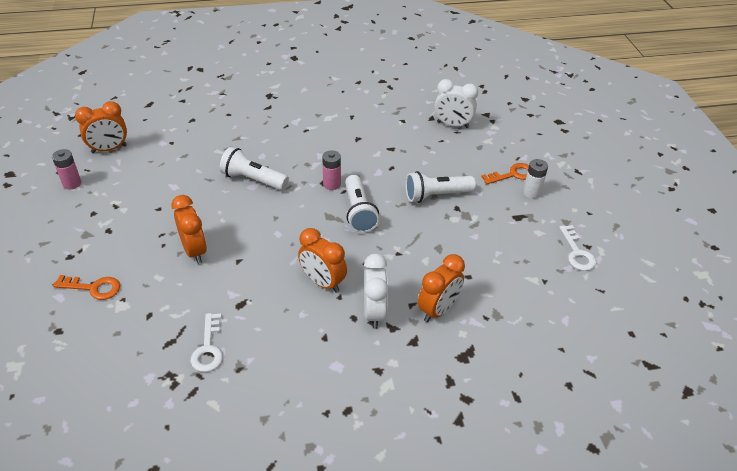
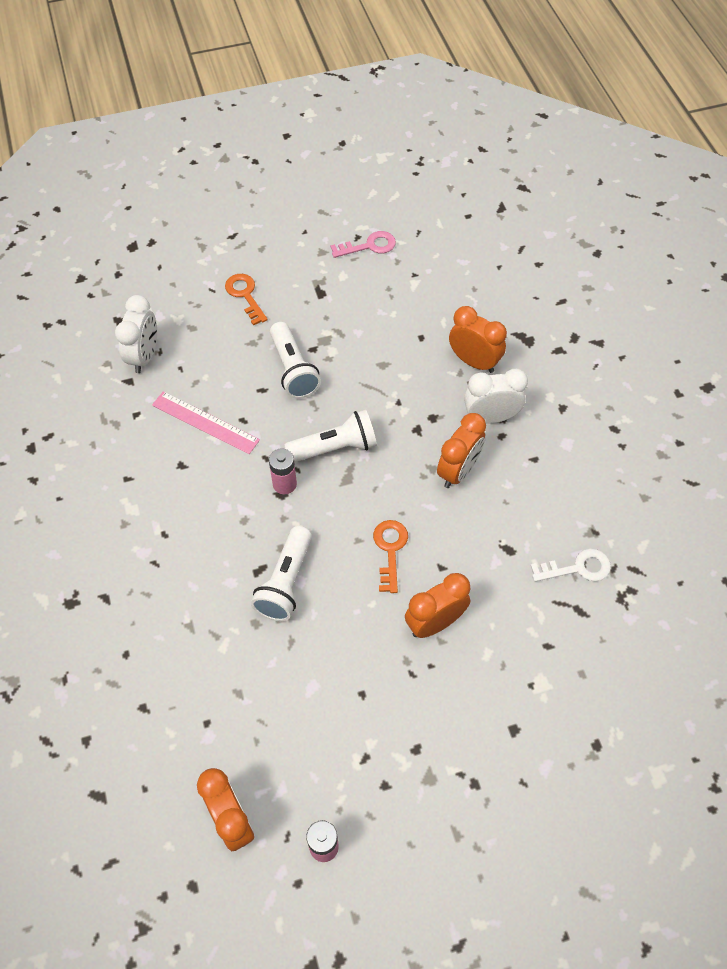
camera: 95 degrees left, 15 degrees up
(93, 288) = (522, 728): orange key -> orange key (390, 550)
(391, 150) = (205, 422): none -> pink ruler
(531, 193) = (277, 279): white battery -> none
(577, 253) = (369, 246): white key -> pink key

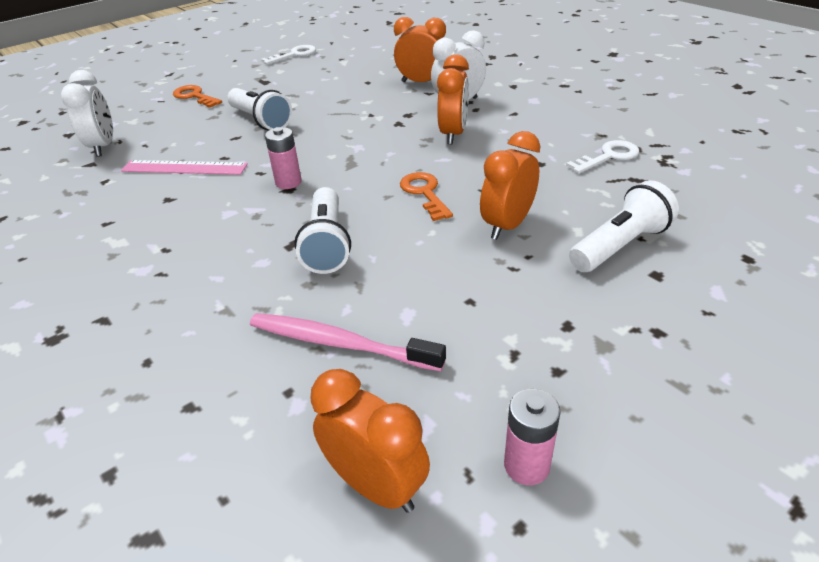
camera: 20 degrees left, 20 degrees down
(255, 695) = (340, 343): none -> pink toothbrush
(335, 448) = (327, 150): white flashlight -> white flashlight (620, 246)
(369, 246) = (294, 55): pink key -> white key

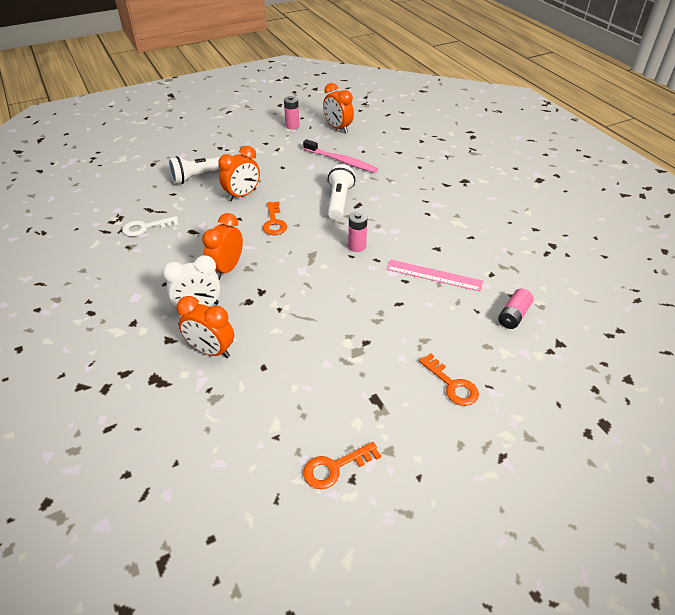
camera: 170 degrees left, 5 degrees up
(103, 147) = (513, 315): white clock -> pink battery
(261, 121) = (377, 322): white flashlight -> none
(294, 55) = (335, 467): white key -> orange key

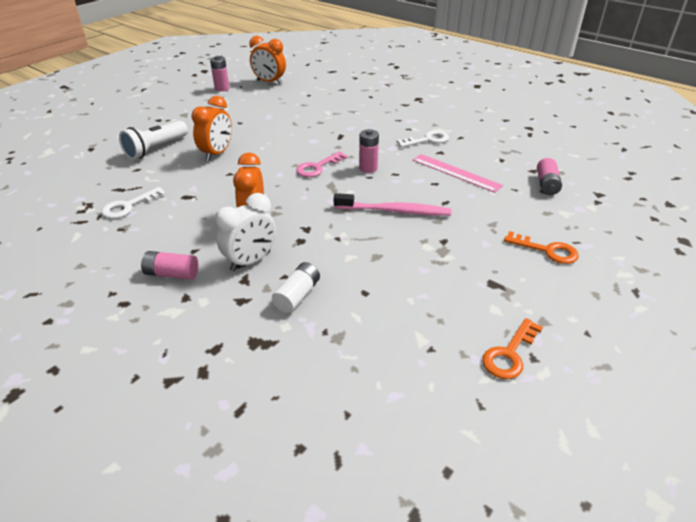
camera: 25 degrees left, 5 degrees down
(137, 299) = (172, 274): none -> pink battery
(211, 350) = (297, 295): orange clock -> white battery
(274, 222) = (270, 168): orange key -> none
(314, 233) = (317, 167): none -> pink key
(339, 201) = (320, 137): white flashlight -> none
(341, 161) = (294, 106): pink toothbrush -> pink toothbrush (394, 211)
(434, 275) = (456, 172): pink ruler -> pink ruler turned 45 degrees clockwise
(435, 231) = (427, 140): none -> white key

